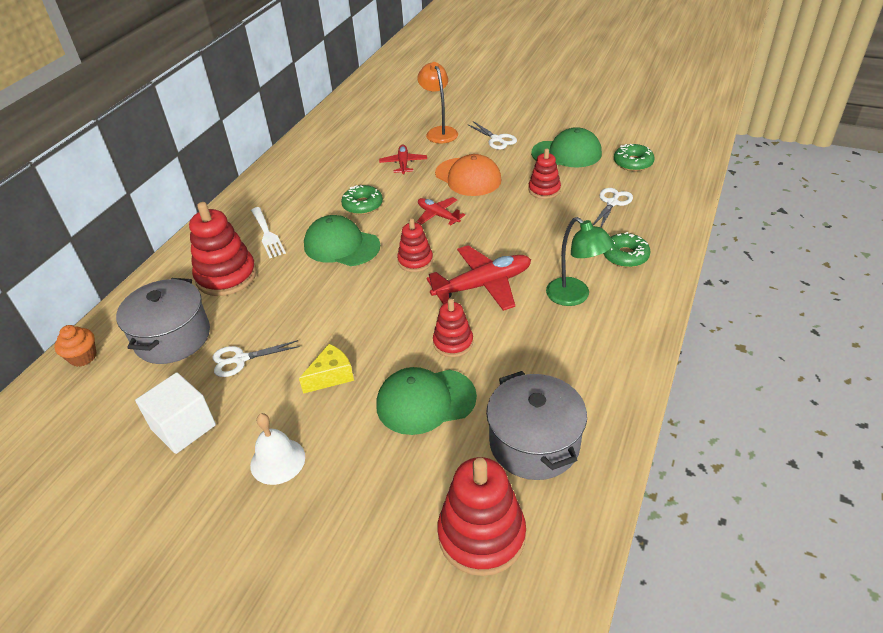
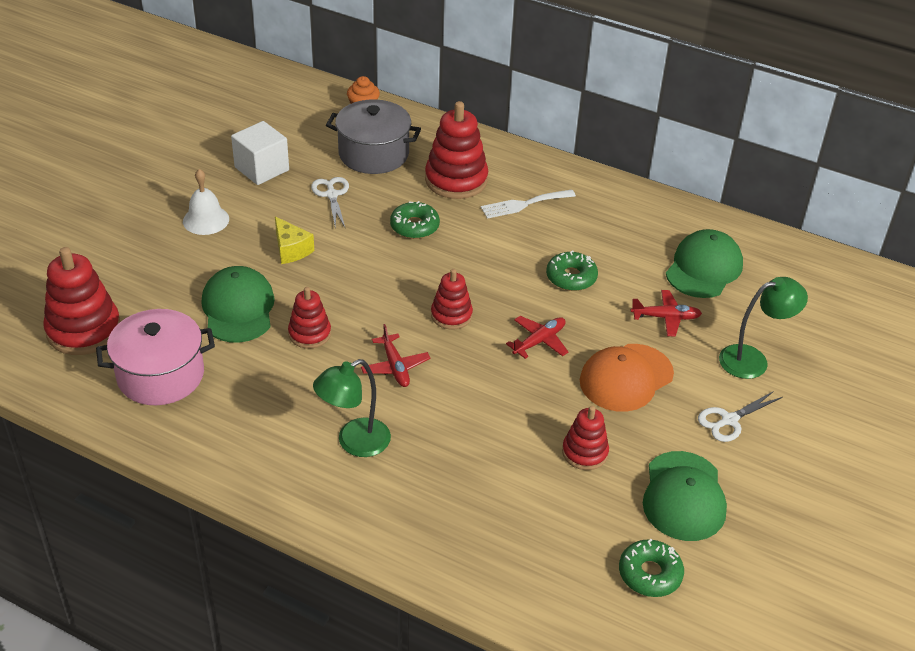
camera: 90 degrees right, 0 degrees up
(341, 245) = (492, 259): green cap -> green cap (704, 268)
(439, 132) = (753, 360): orange lamp -> green lamp
(483, 285) = (395, 367): red plane -> red plane, size x0.58
(534, 443) = (160, 375): grey pot -> pink pot
(612, 203) = (542, 522): white scissors -> none
(625, 256) = (419, 508): green donut -> green donut (414, 226)

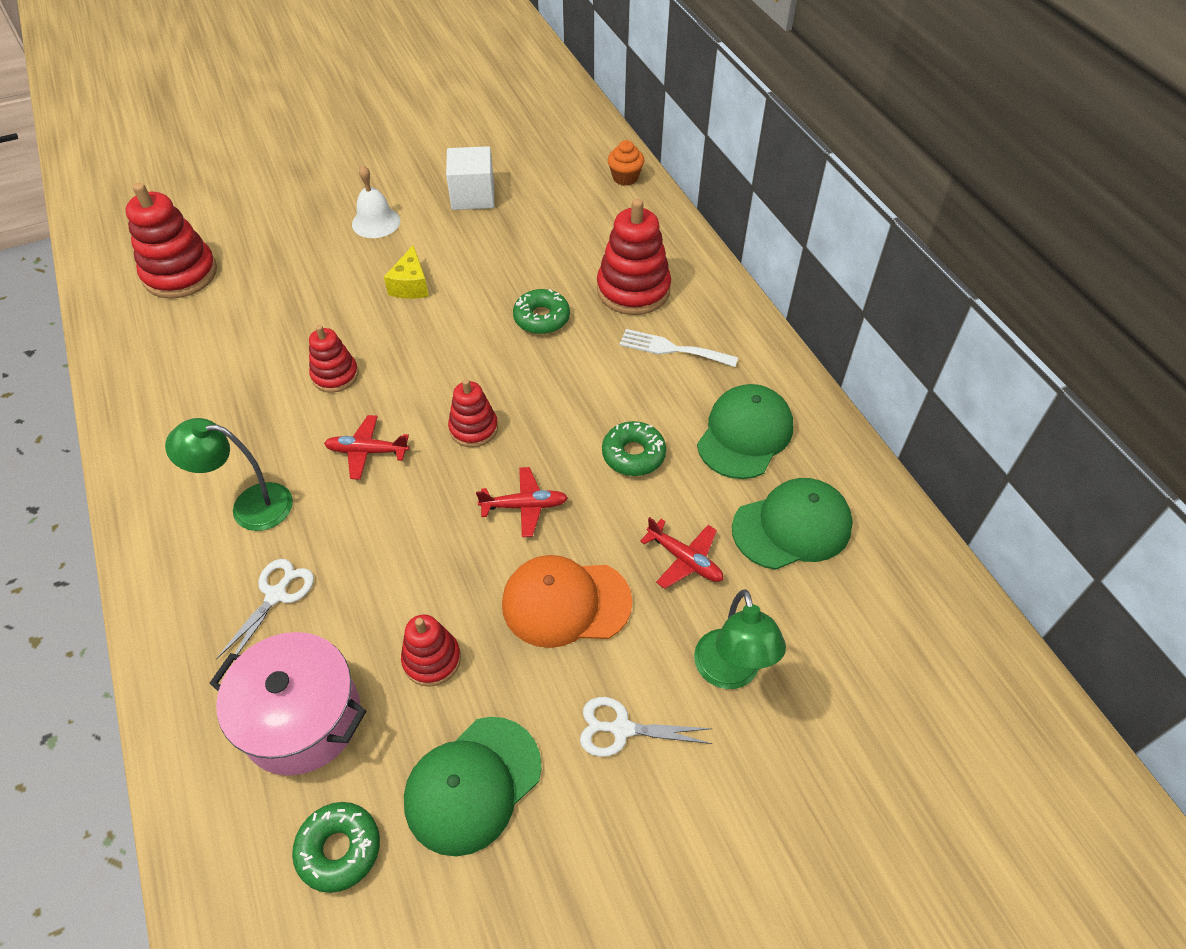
camera: 40 degrees right, 10 degrees up
(160, 375) = (185, 346): pink pot -> pink pot (302, 718)
(238, 308) = (308, 318): green cap -> green cap (745, 434)
(332, 195) = (503, 249): white scissors -> white scissors (276, 595)
(373, 154) = (585, 227): grey pot -> none
(395, 367) = (367, 451): red plane -> red plane turned 75 degrees clockwise
(753, 360) = (730, 673): green lamp -> green lamp turned 60 degrees clockwise

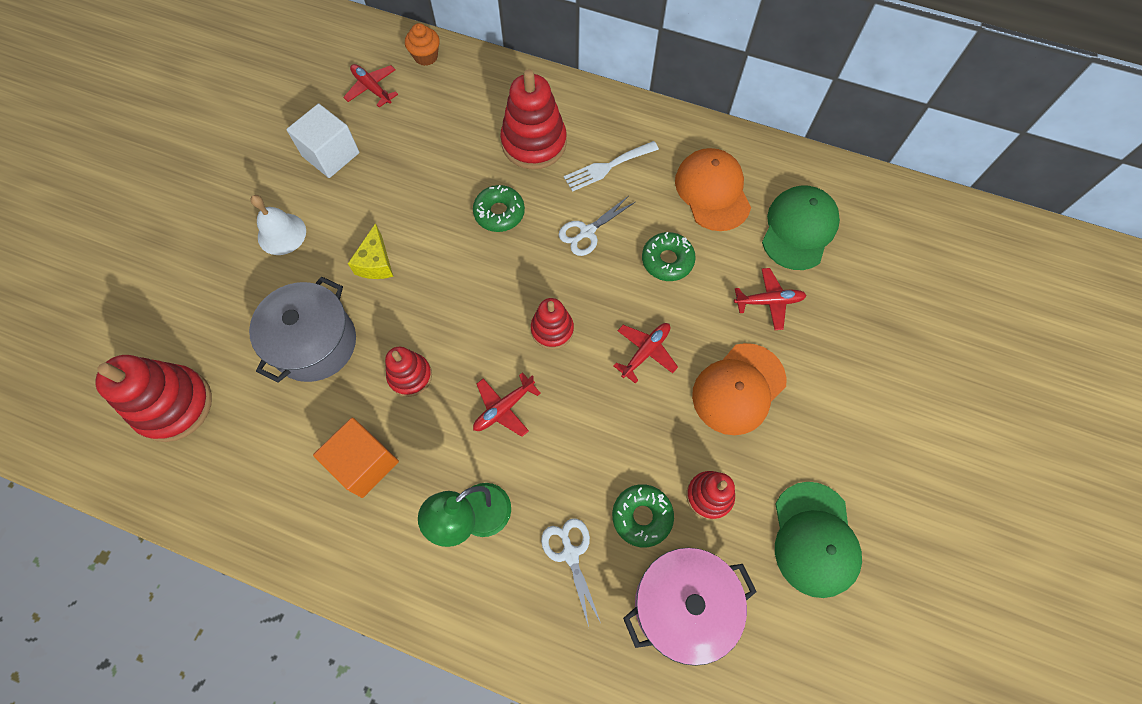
camera: 45 degrees left, 15 degrees up
(233, 405) = (364, 463): none -> orange cube
(305, 304) = (315, 343): none -> grey pot
(339, 849) = (793, 647): green donut -> green donut (642, 516)
(411, 285) = (376, 263): yellow cheese -> yellow cheese turned 45 degrees clockwise
(557, 173) = (372, 88): none -> red plane
(621, 729) = (848, 431): white scissors -> white scissors (587, 232)
(730, 673) = (862, 346): green lamp -> none
(745, 434) = (712, 191): green cap -> orange cap

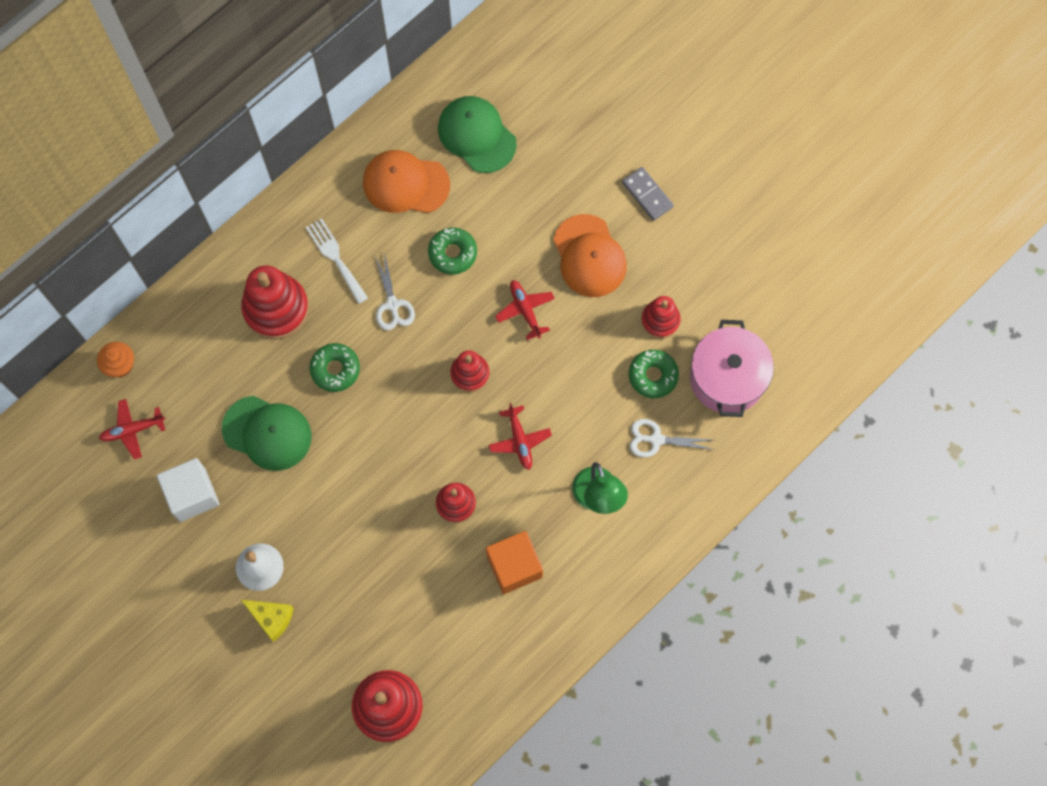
camera: 65 degrees left, 5 degrees up
(315, 343) = (386, 572): grey pot -> none
(376, 263) = (333, 494): yellow cheese -> yellow cheese (272, 618)
(607, 167) = (335, 258): white fork -> white fork turned 150 degrees clockwise
(769, 301) = (528, 194): red plane -> none
(814, 539) = (724, 264): green cap -> green cap (267, 433)
(842, 418) = (647, 195): none -> grey domino

